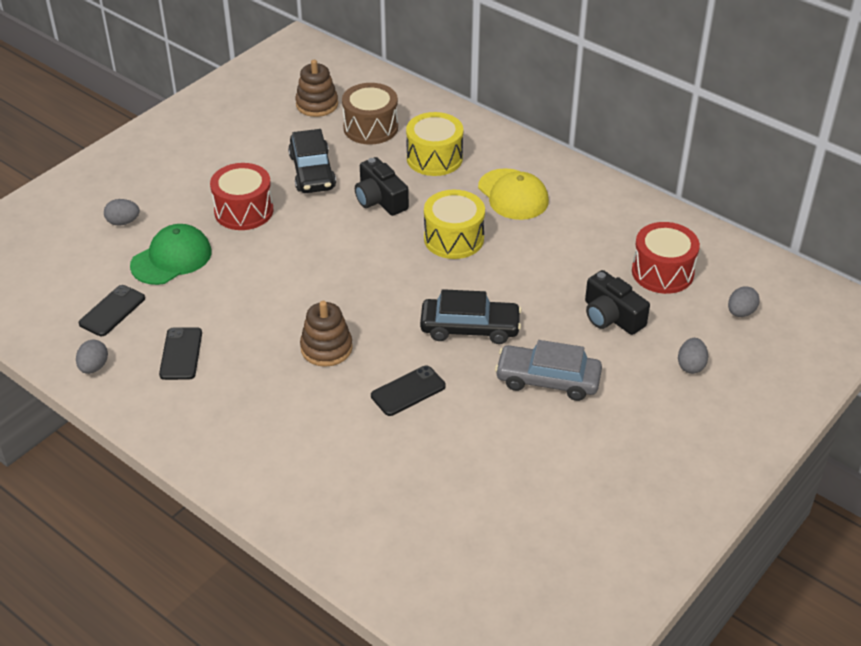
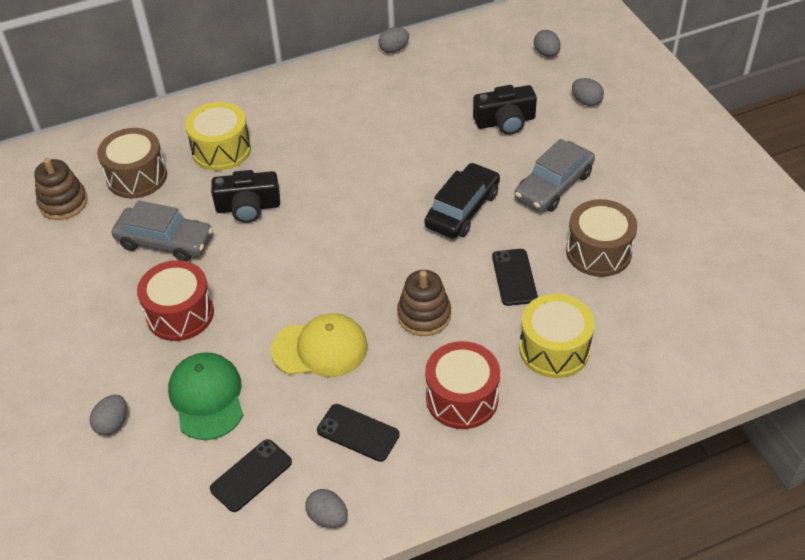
camera: 60 degrees left, 5 degrees up
(112, 311) = (251, 475): black phone -> black phone turned 75 degrees clockwise
(312, 171) = (165, 241): black car -> grey car
(454, 238) = (341, 178): yellow drum -> yellow drum (554, 349)
(480, 440) = (598, 252): none -> brown drum
(513, 195) = (314, 120): yellow cap -> yellow cap (320, 348)
(651, 207) = (394, 49): none -> grey egg
(662, 272) = (474, 74): red drum -> red drum (462, 398)

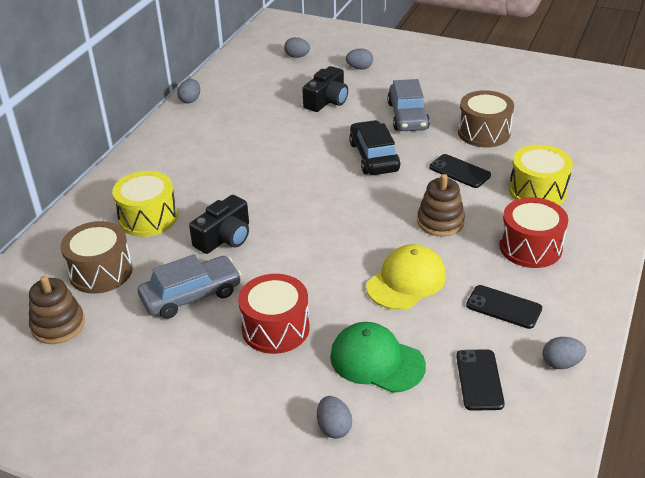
camera: 45 degrees left, 10 degrees down
(358, 433) = (503, 307): black phone -> black phone turned 45 degrees clockwise

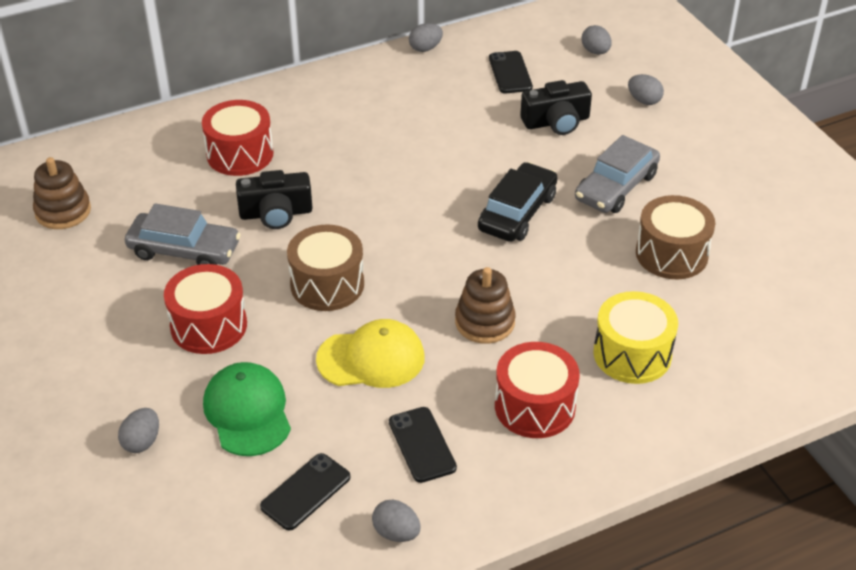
camera: 40 degrees right, 5 degrees up
(101, 272) = (145, 183): brown drum -> brown drum (327, 284)
(148, 218) = (240, 154): yellow drum -> red drum
(459, 171) = (581, 281): black phone -> black phone (510, 73)

